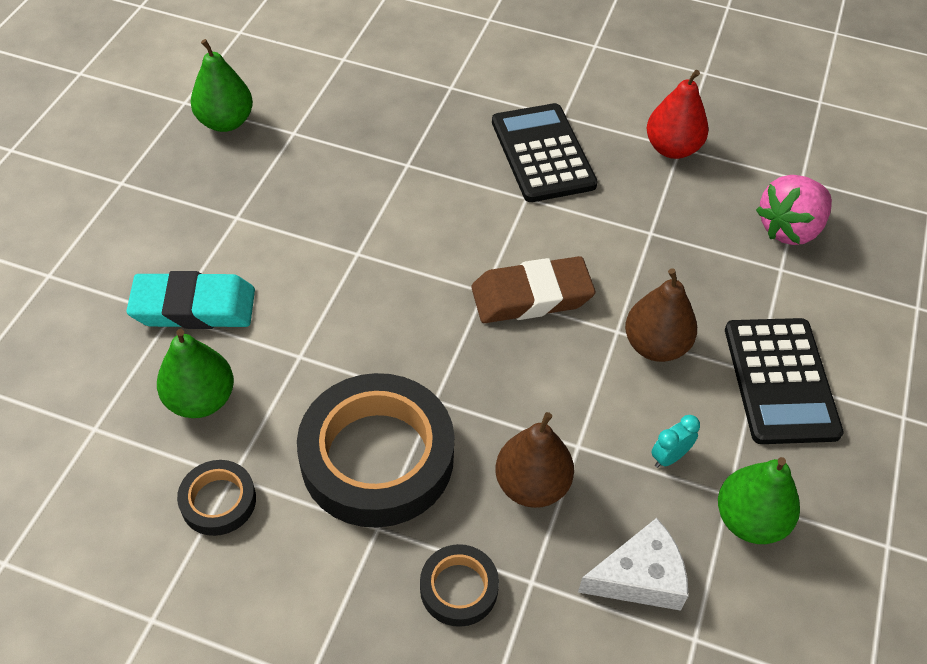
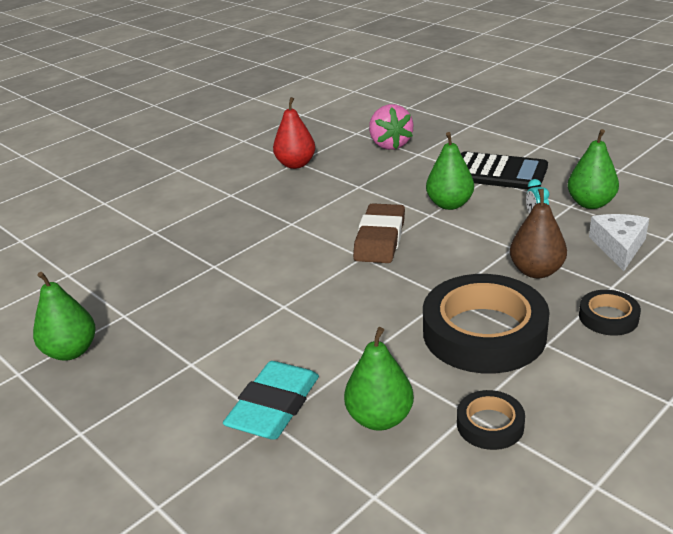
camera: 60 degrees left, 20 degrees down
(542, 153) = (257, 209): black calculator -> none
(655, 346) = (449, 204): brown pear -> green pear

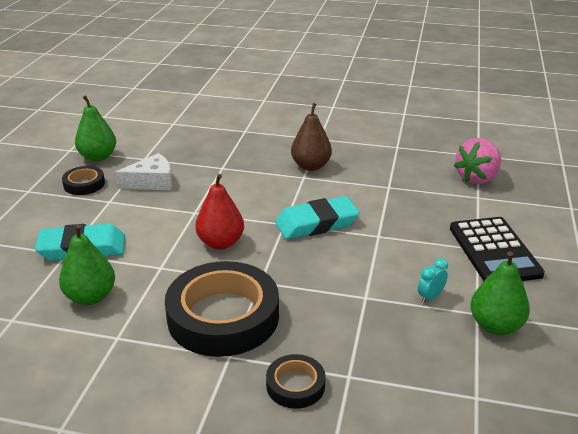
camera: 55 degrees right, 0 degrees up
(296, 164) = (392, 148): red pear -> red pear (220, 243)
(380, 239) = (316, 223): brown eraser -> turquoise eraser
(449, 204) = (406, 241): green pear -> none
(490, 424) = (108, 352): black tape -> black tape (84, 184)
(536, 271) = (337, 321): brown pear -> brown pear (311, 166)
(619, 247) = (426, 365): white cheese -> white cheese (152, 182)

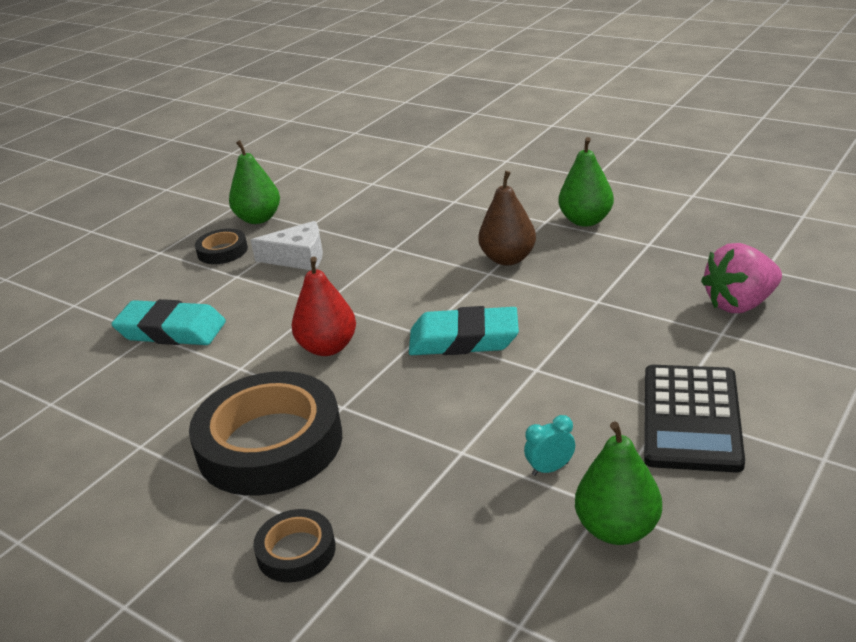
camera: 25 degrees right, 0 degrees up
(90, 297) = (143, 391): green pear -> green pear (585, 221)

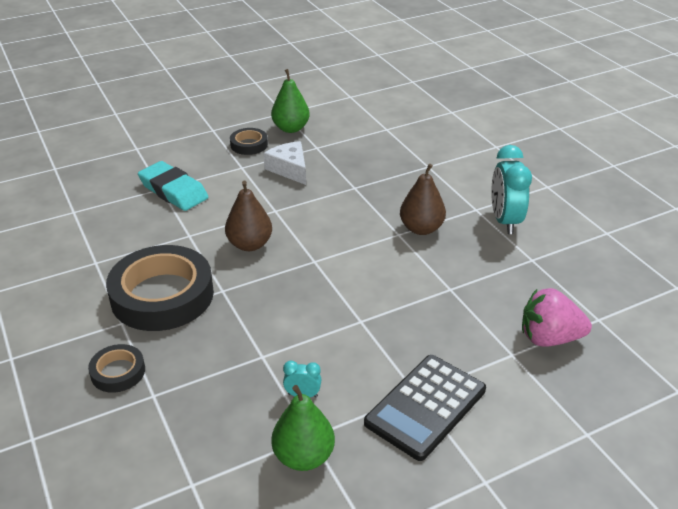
camera: 25 degrees right, 5 degrees up
(298, 257) = (289, 169): white cheese -> white cheese turned 150 degrees counterclockwise
(328, 347) = (250, 244): red pear -> brown pear
(464, 339) = (335, 277): turquoise eraser -> none
(585, 221) = (505, 221): green pear -> turquoise clock

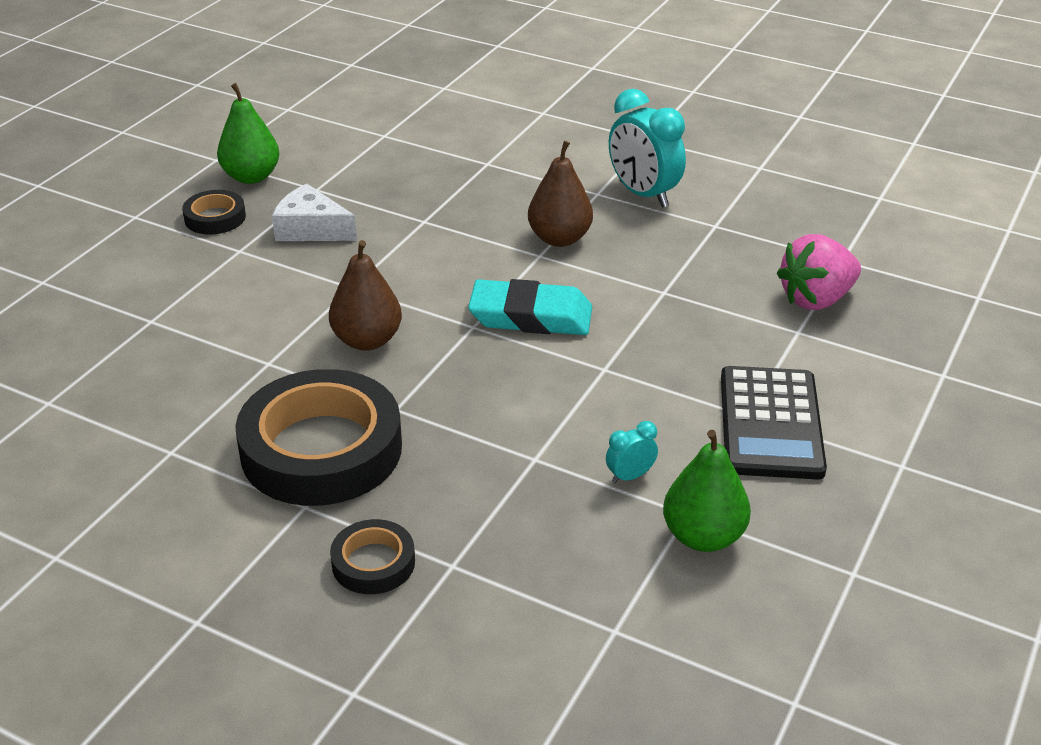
camera: 35 degrees left, 0 degrees up
(173, 191) = (175, 316): turquoise eraser -> turquoise eraser (530, 316)

